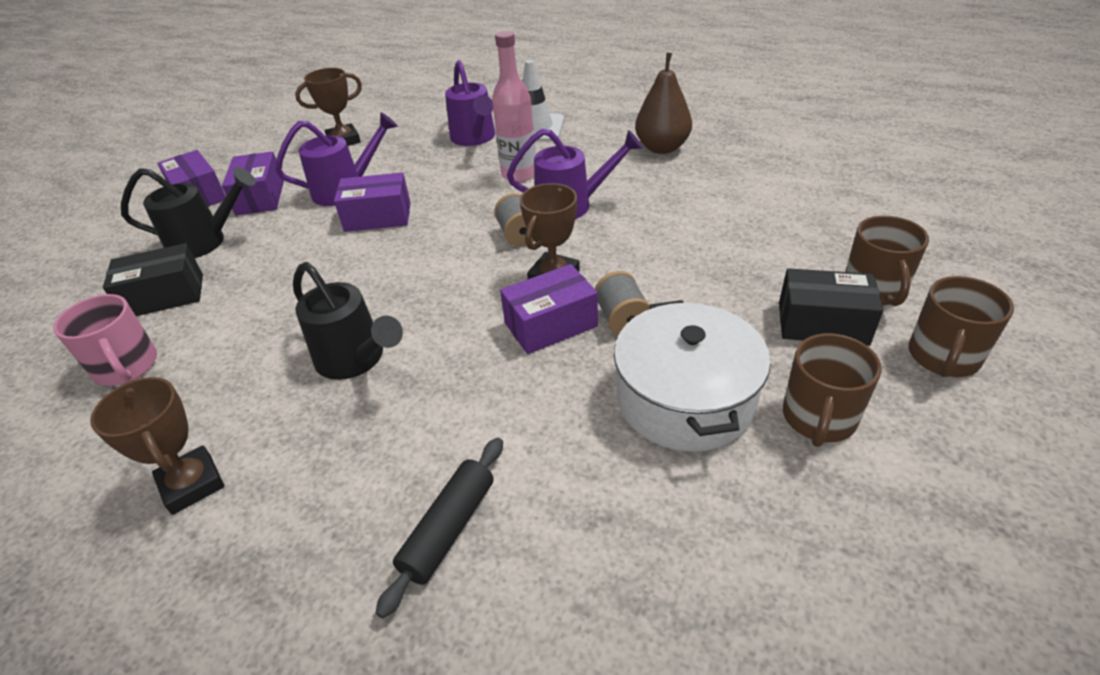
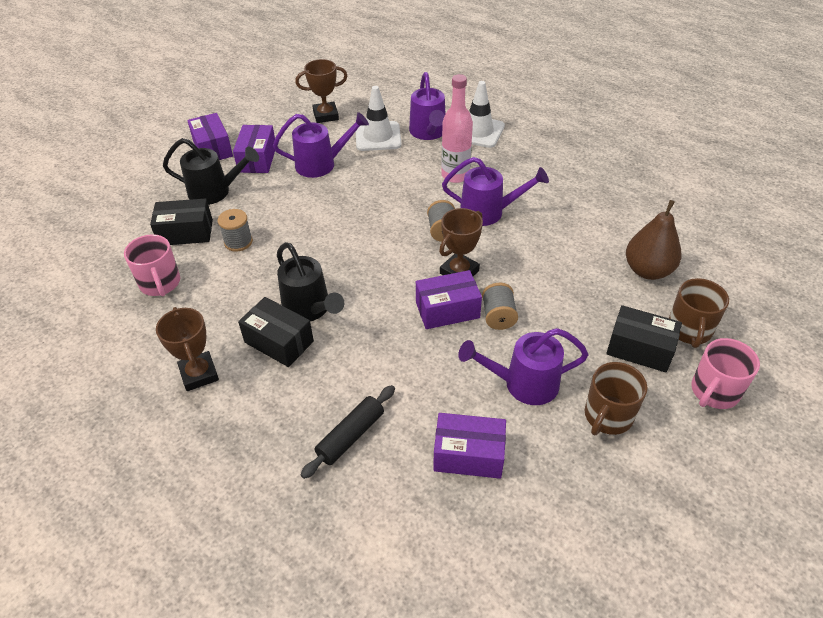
camera: 10 degrees right, 5 degrees up
(242, 294) = (238, 242): none -> grey spool
(315, 412) = (279, 342): none -> black box
(378, 217) = (341, 194): purple box -> purple box (468, 455)
(413, 151) = (378, 136): none -> white traffic cone
(662, 148) = (575, 171): brown pear -> brown pear (647, 270)
(685, 399) = (523, 384): white pot -> purple watering can
(943, 357) = (714, 392): brown mug -> pink mug

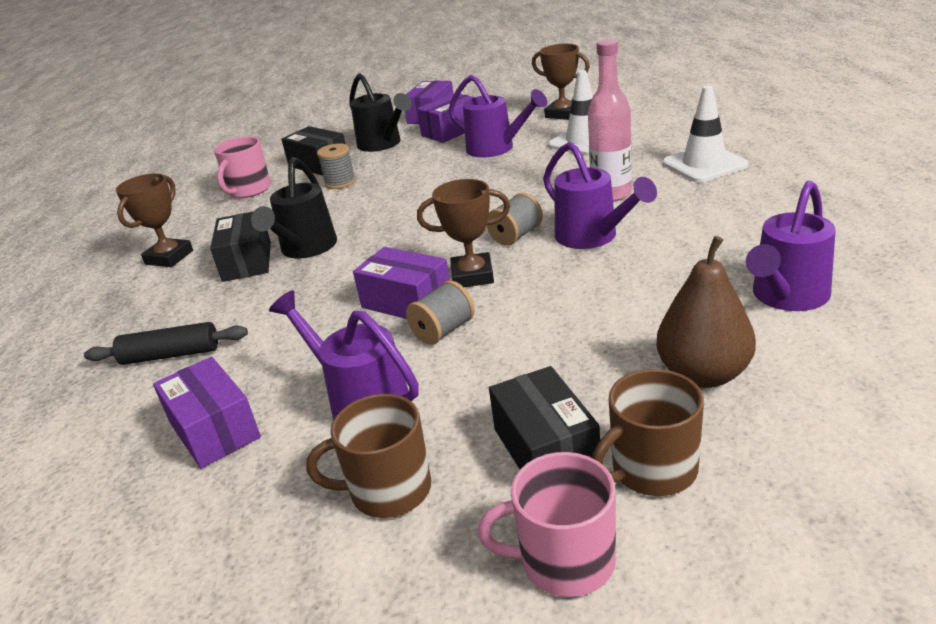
camera: 50 degrees right, 15 degrees down
(428, 133) = (643, 151): purple watering can -> purple watering can (786, 297)

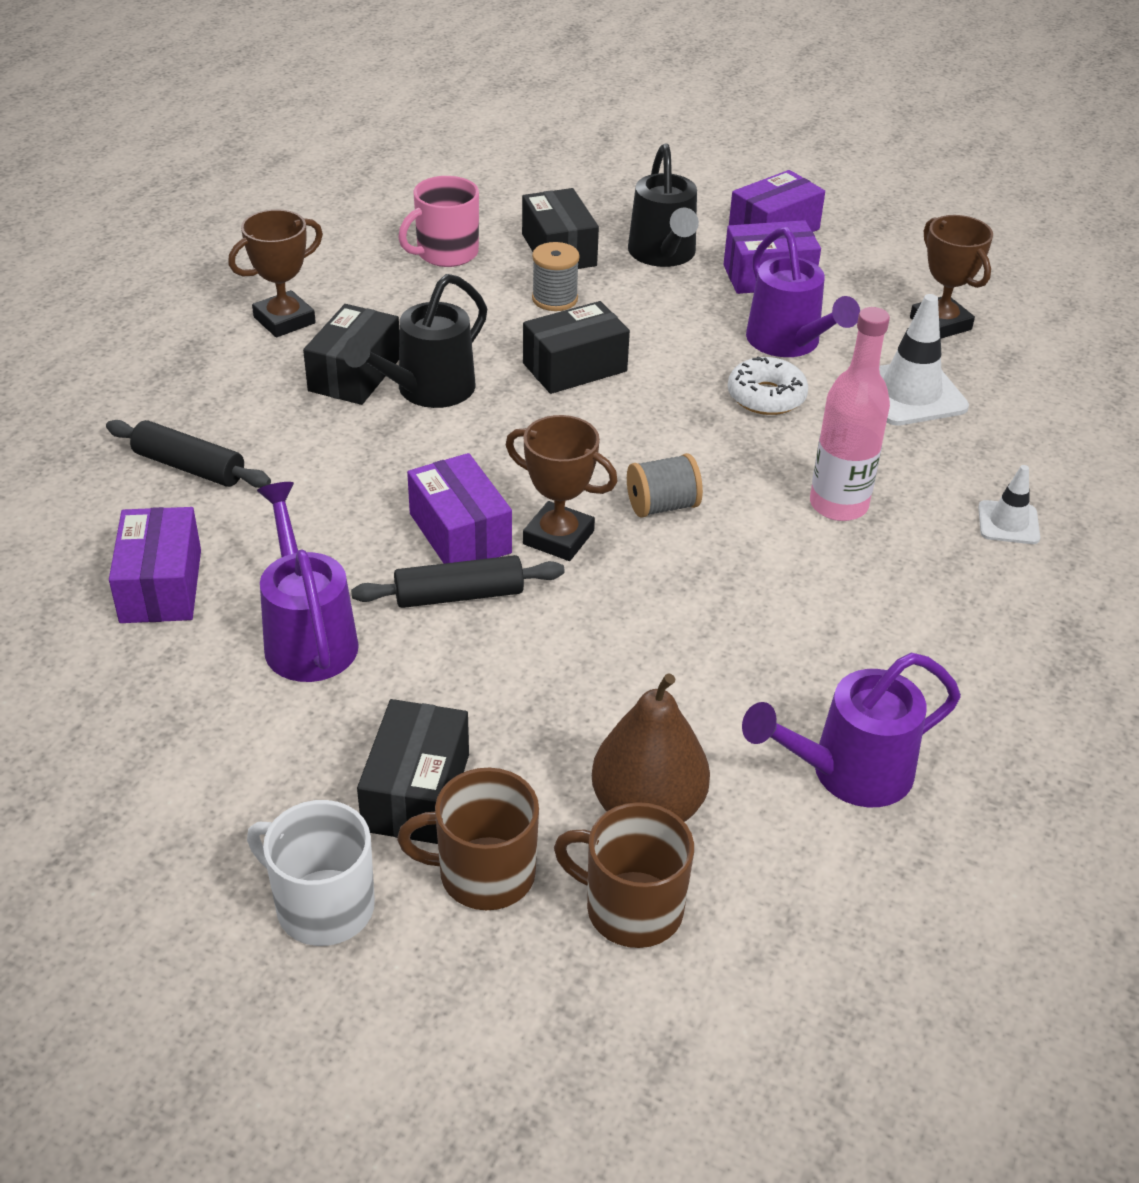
camera: 25 degrees right, 10 degrees up
(387, 203) = (574, 367): none -> black box
(388, 490) = (248, 746): brown mug -> brown mug (631, 908)
(443, 331) = (459, 595): grey spool -> black rolling pin
(512, 171) = (766, 396): none -> white donut
(564, 561) = (322, 906): pink mug -> white mug
(592, 237) = (742, 560): purple watering can -> none
(704, 164) = (1008, 523): white traffic cone -> white traffic cone, size x0.58

